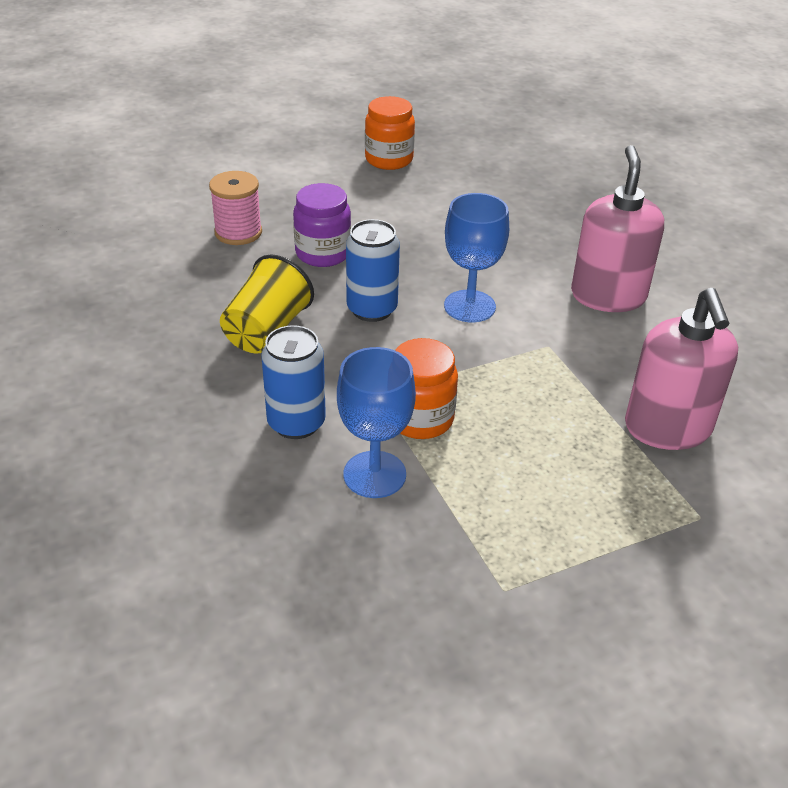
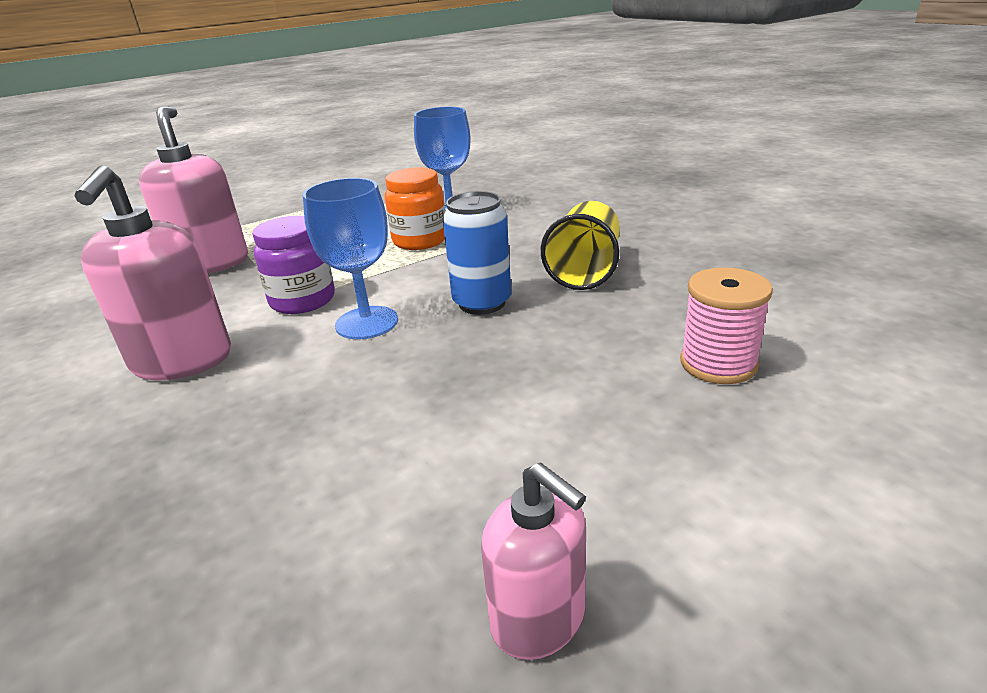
camera: 175 degrees right, 10 degrees down
(296, 423) = (519, 226): blue can -> none
(323, 253) = (572, 354): purple jar -> purple jar (302, 300)
(389, 159) = (539, 619): orange jar -> pink soap dispenser

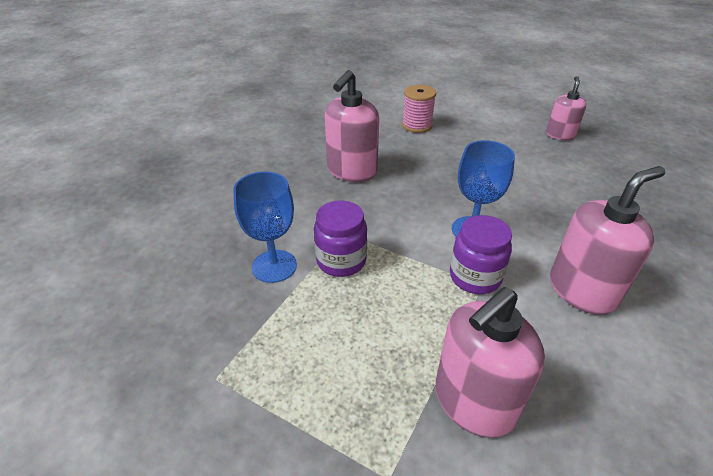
camera: 120 degrees left, 10 degrees up
(420, 240) = (341, 261): orange jar -> purple jar
(482, 303) = (416, 195): blue can -> none
(585, 270) = (351, 171): yellow cup -> pink soap dispenser

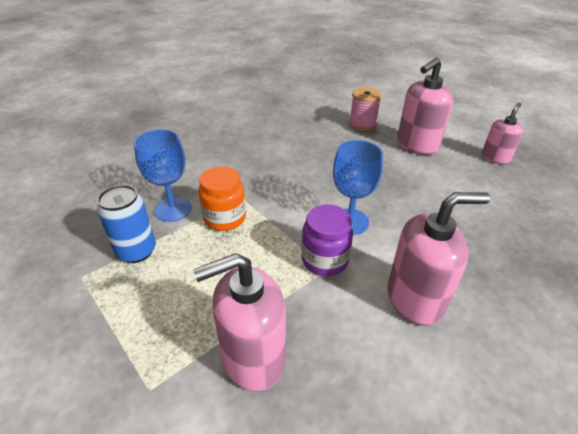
camera: 20 degrees right, 0 degrees up
(264, 327) = (136, 251): none -> blue can
(341, 261) = (225, 218): purple jar -> orange jar
(351, 171) = (281, 150): pink soap dispenser -> pink soap dispenser (417, 145)

